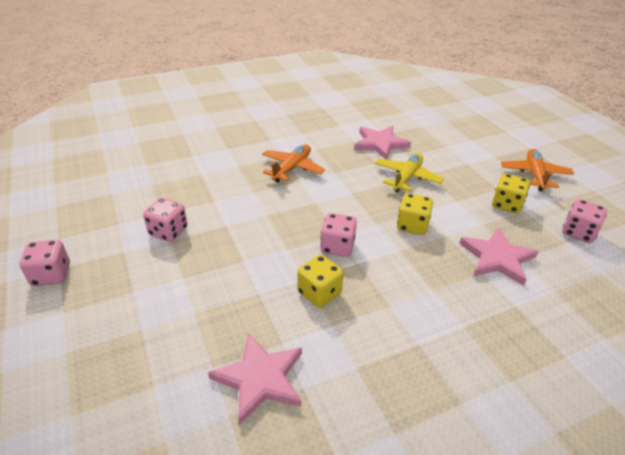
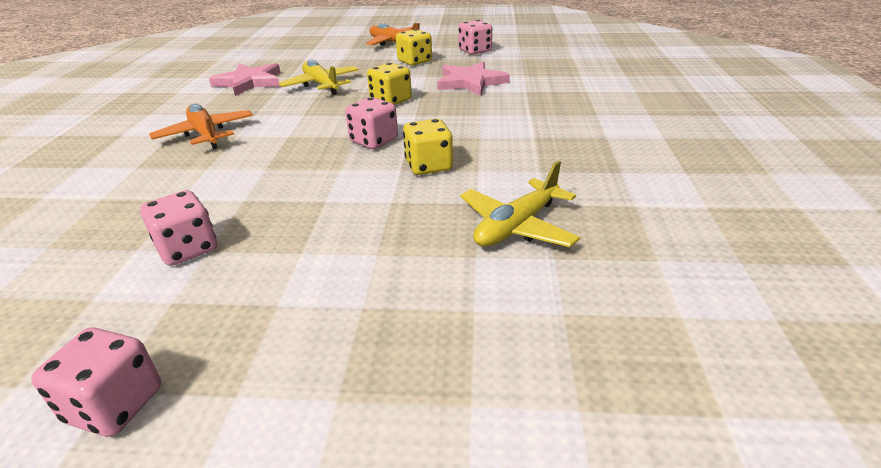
camera: 60 degrees left, 5 degrees down
(260, 379) = (517, 226): pink star -> yellow plane

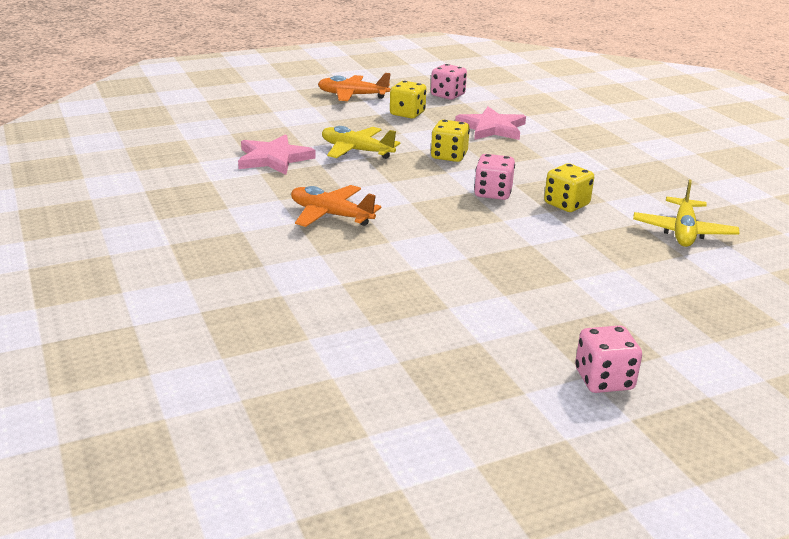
camera: 30 degrees left, 5 degrees down
(187, 249) = (488, 297): pink dice -> none

